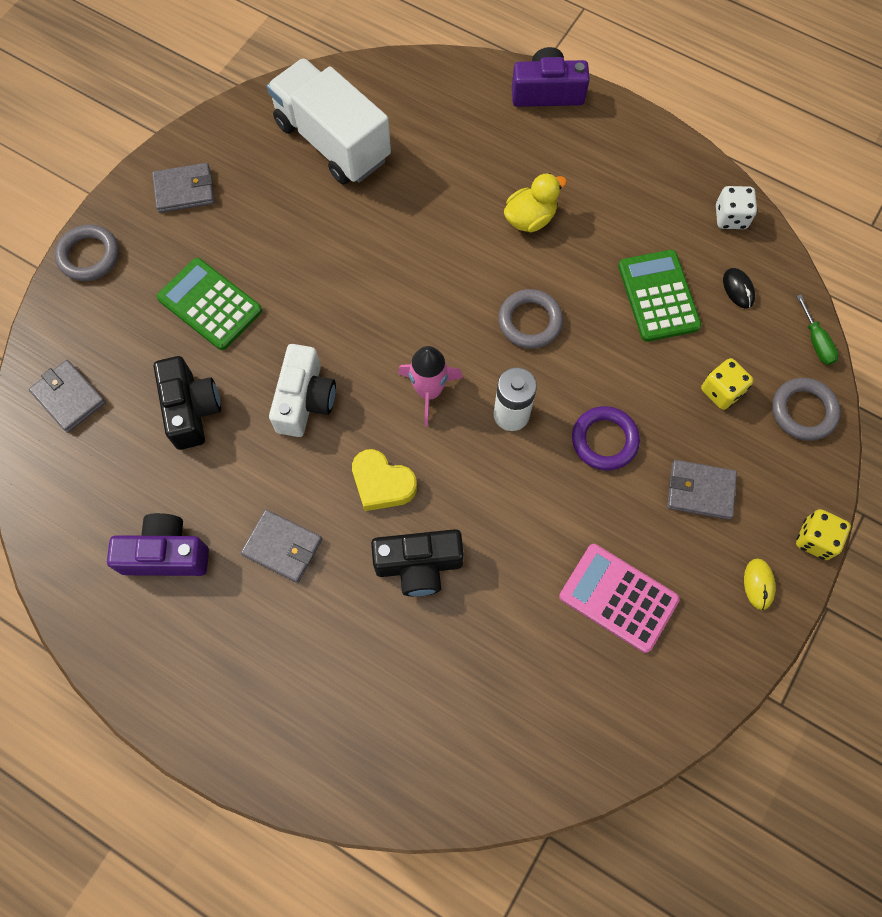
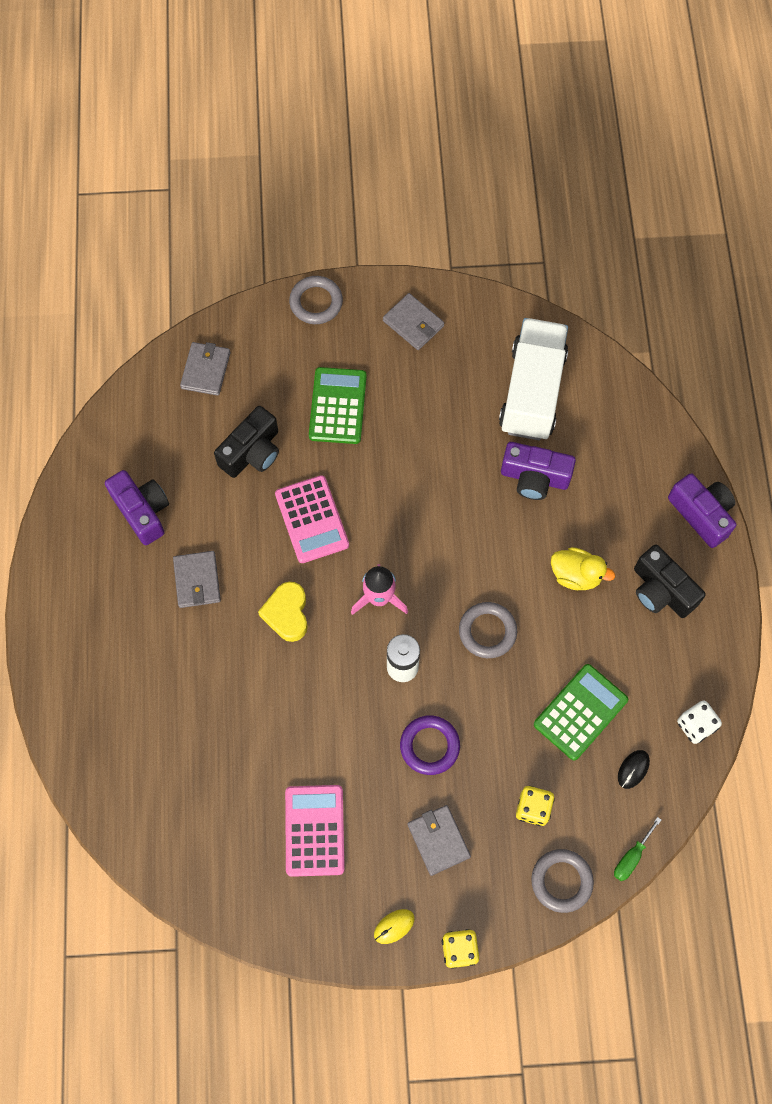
camera: 55 degrees right, 0 degrees up
(305, 400) = (312, 519): white camera -> pink calculator
(414, 191) = (534, 477): none -> purple camera
(419, 565) = (245, 678): black camera -> black camera (661, 590)

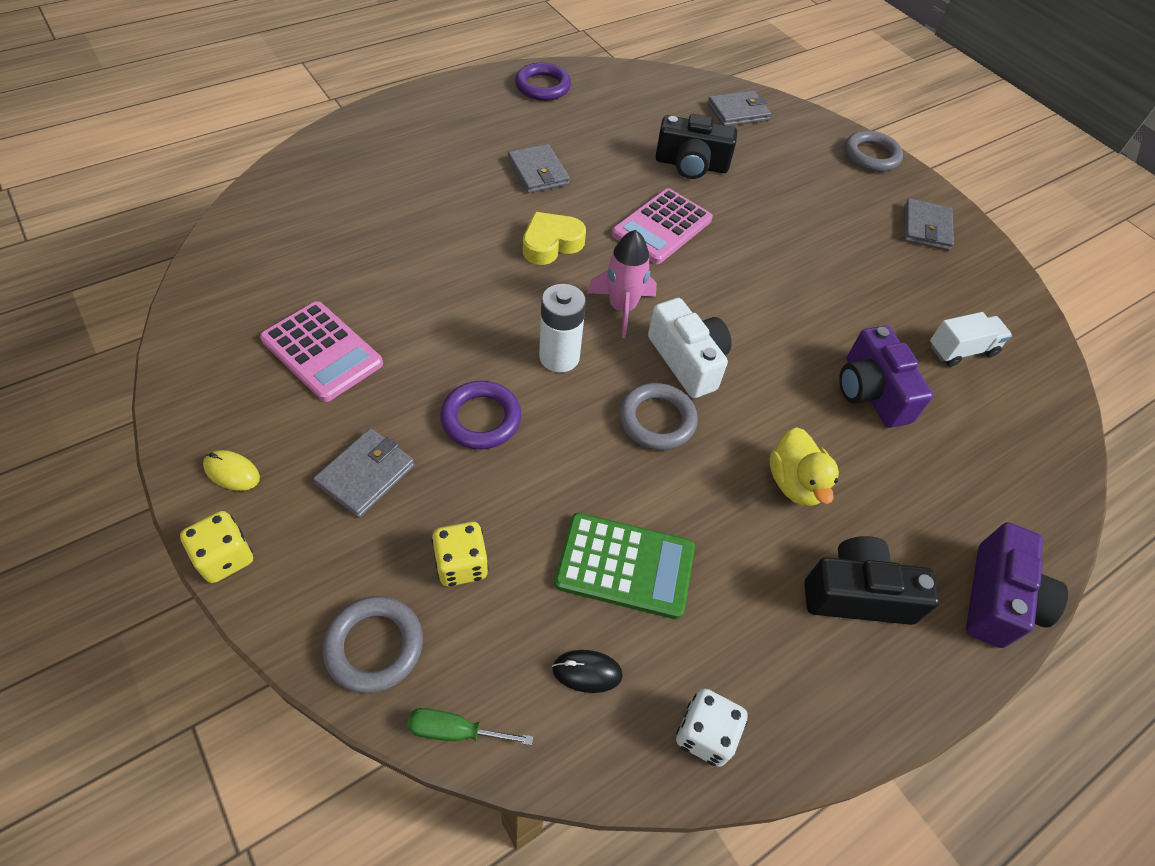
camera: 55 degrees right, 15 degrees down
(81, 516) = (542, 86): none -> purple ring
(142, 511) = (576, 118): purple camera -> none
(197, 580) = (538, 172): grey wallet -> grey wallet turned 75 degrees counterclockwise
(314, 830) = (322, 351): pink calculator -> pink calculator turned 75 degrees clockwise
(337, 406) = (790, 205): green calculator -> none
(449, 581) = (687, 361): none -> white camera
(532, 392) = (961, 350): white truck -> white truck, size x0.48
(661, 590) = (857, 594): black camera -> black camera turned 75 degrees clockwise

